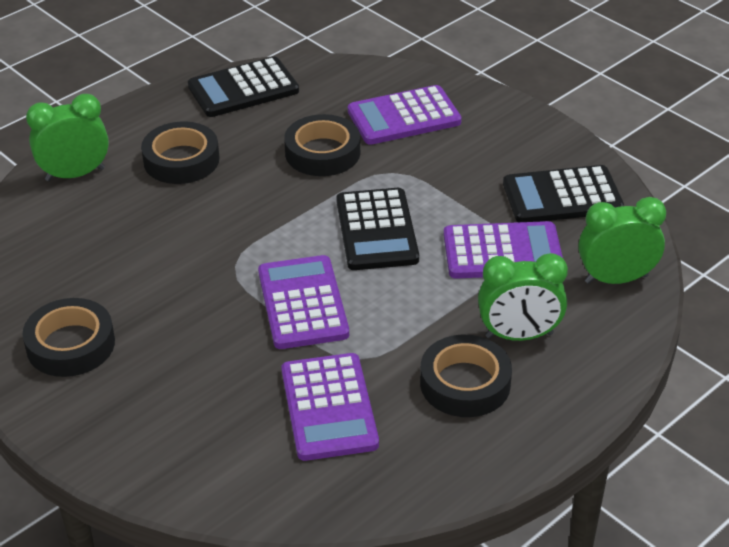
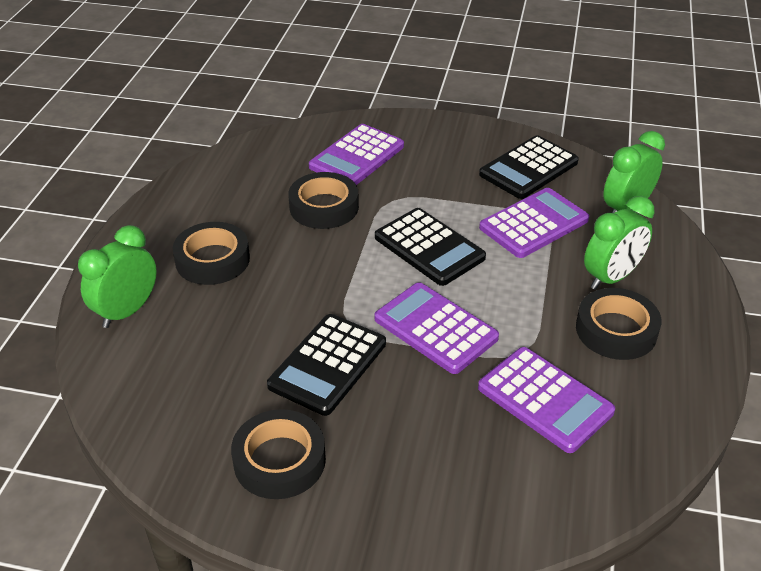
camera: 35 degrees left, 0 degrees up
(243, 89) = (205, 183): black calculator -> black calculator (328, 364)

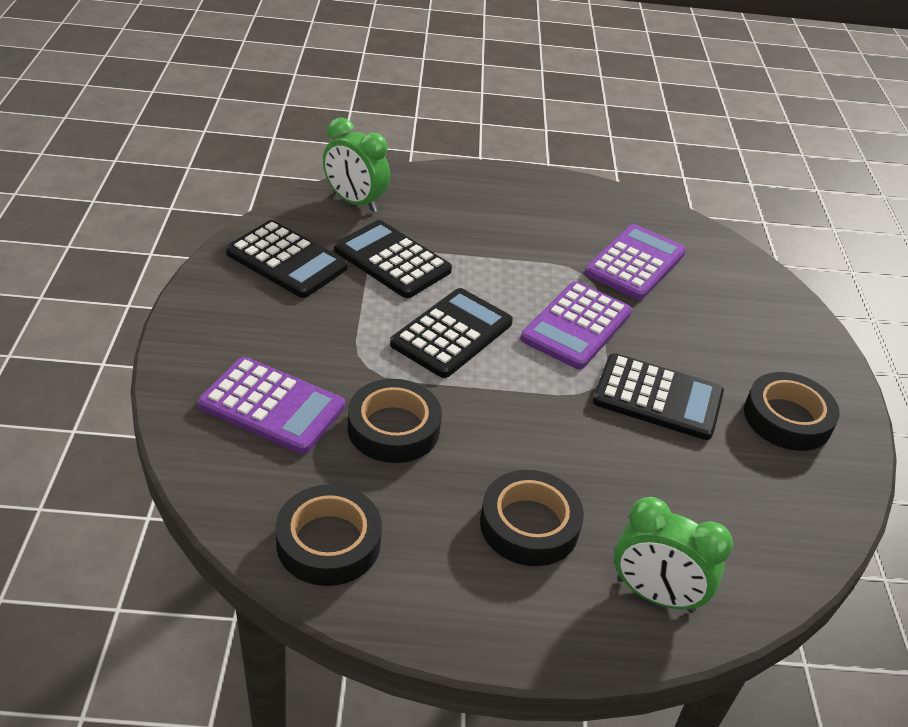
camera: 105 degrees left, 0 degrees up
(534, 224) = (392, 260): purple calculator -> black calculator
(611, 277) = (465, 218): green clock -> none
(616, 330) = (535, 221): black tape -> black tape (328, 542)

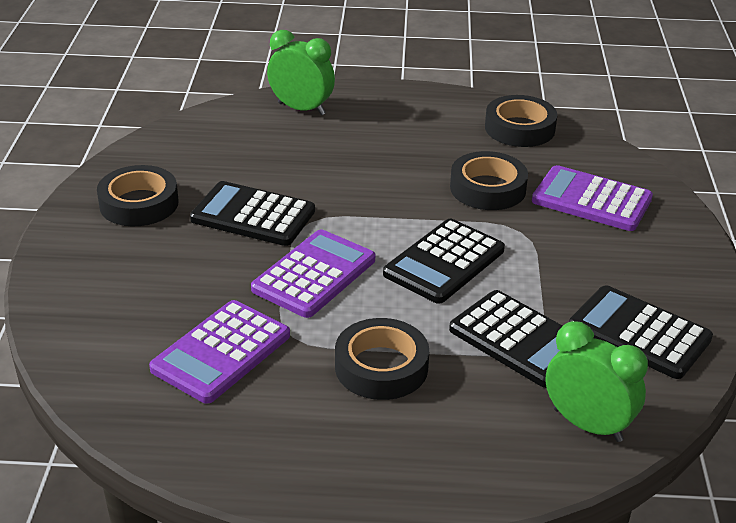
camera: 175 degrees left, 5 degrees down
(529, 525) = (381, 138): black tape -> black tape (381, 367)

